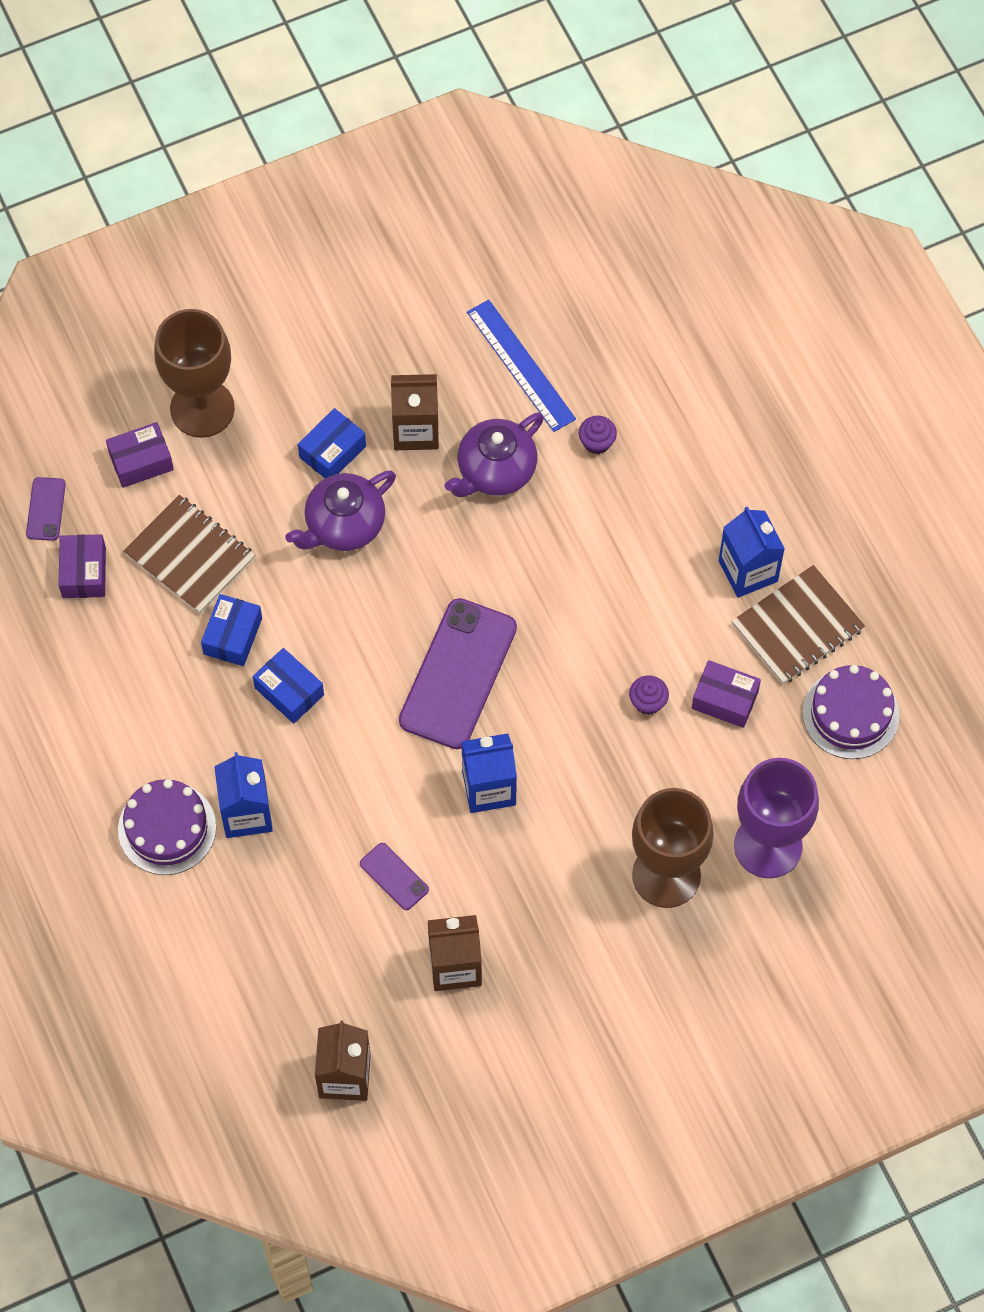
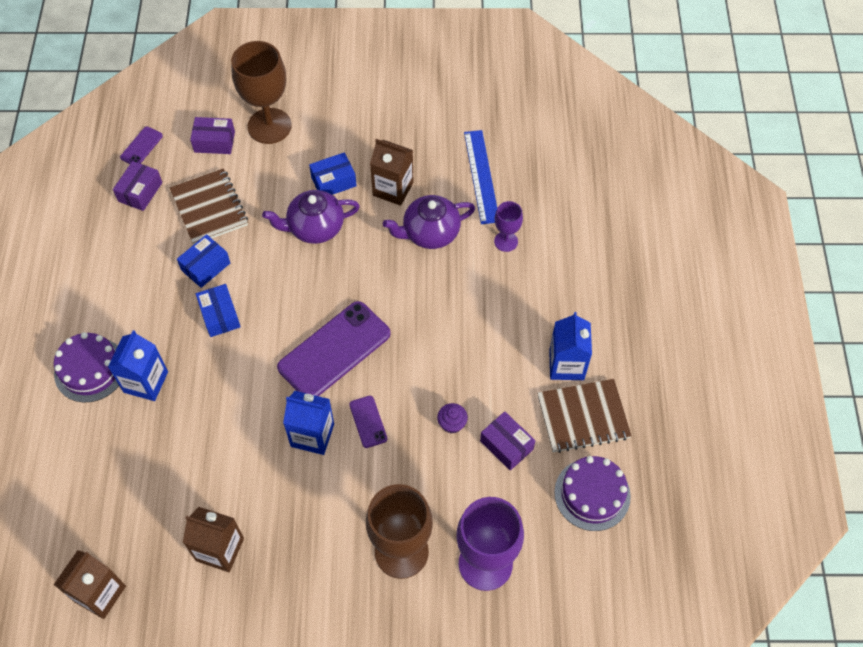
camera: 25 degrees right, 5 degrees down
(394, 876) = (215, 467): purple phone -> purple phone (368, 421)
(597, 442) = (506, 241): purple cupcake -> purple goblet

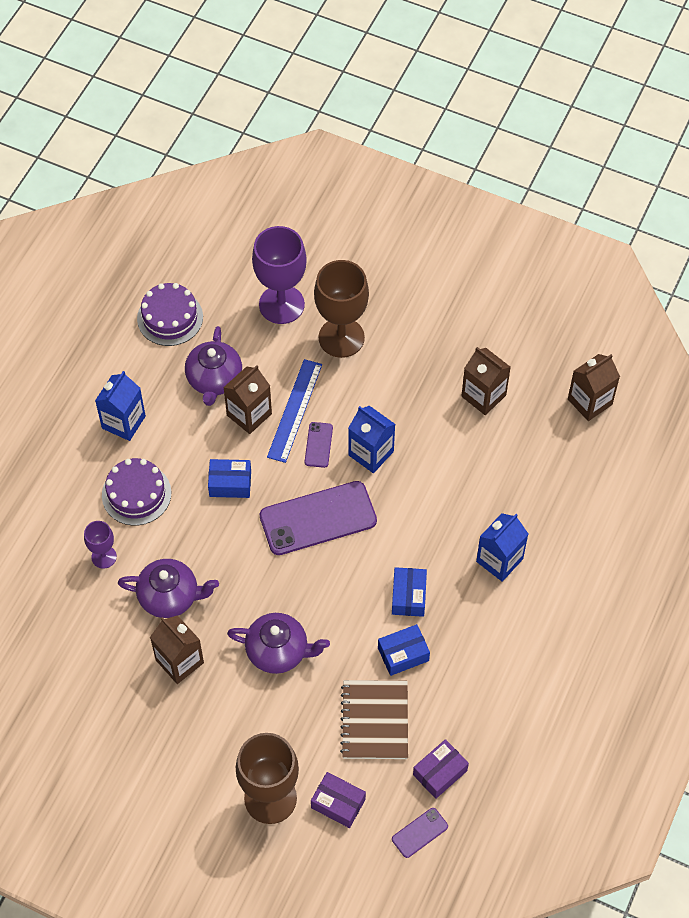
camera: 155 degrees left, 0 degrees up
(90, 369) = (547, 593): purple cake -> purple cake (136, 494)
(333, 181) = (235, 697): blue box -> blue box (230, 483)
(452, 423) = (249, 414): purple cupcake -> brown carton
(481, 176) = (84, 637): blue ruler -> blue ruler (295, 410)
(506, 445) = (214, 380): purple box -> purple teapot
(583, 417) = (138, 375): brown notebook -> none

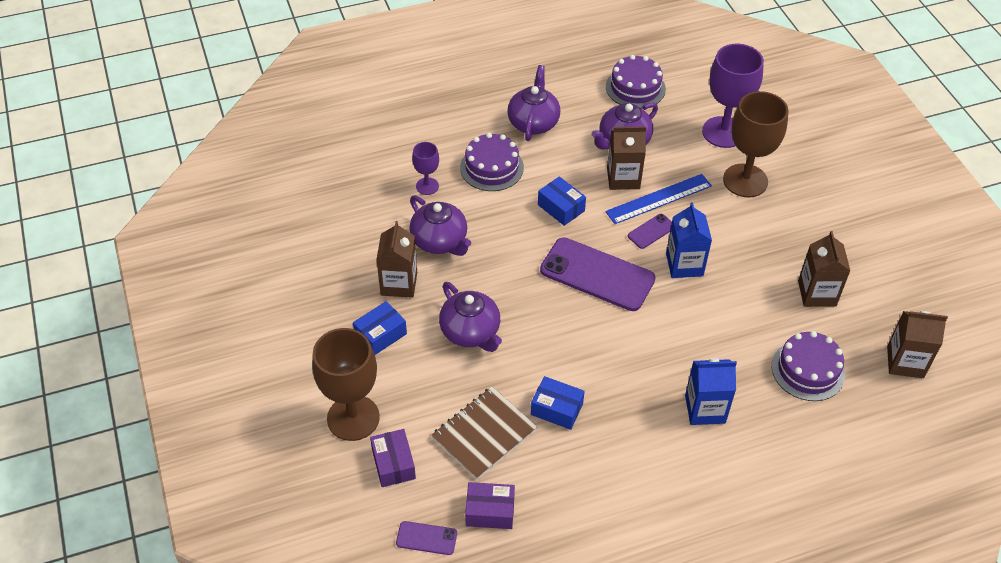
camera: 45 degrees right, 10 degrees down
(123, 422) = (533, 122): blue carton -> purple teapot
(408, 596) = (605, 375): blue box -> blue box (380, 335)
(535, 466) = (808, 370): none -> purple cake

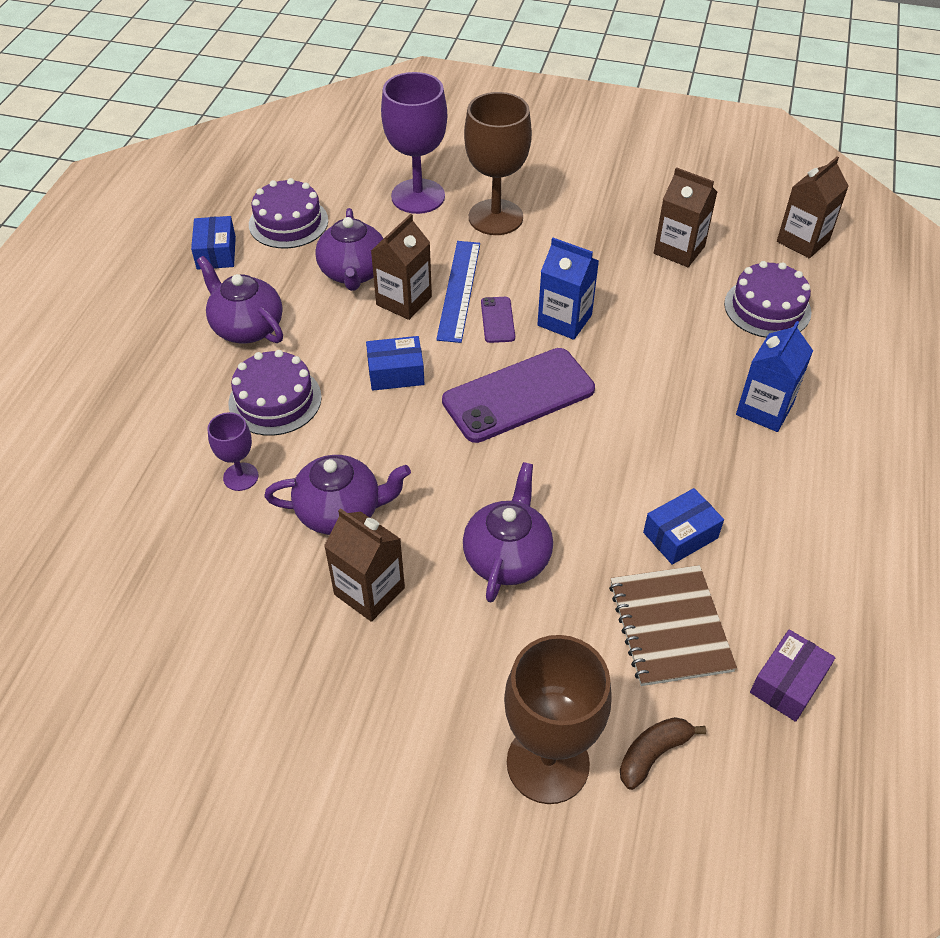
camera: 55 degrees left, 0 degrees up
(380, 335) = (435, 656): blue box -> blue box (216, 253)
(393, 464) = (653, 754): purple box -> brown banana
(426, 538) = (790, 777): purple phone -> none
(471, 332) = (507, 557): purple teapot -> purple teapot turned 75 degrees counterclockwise

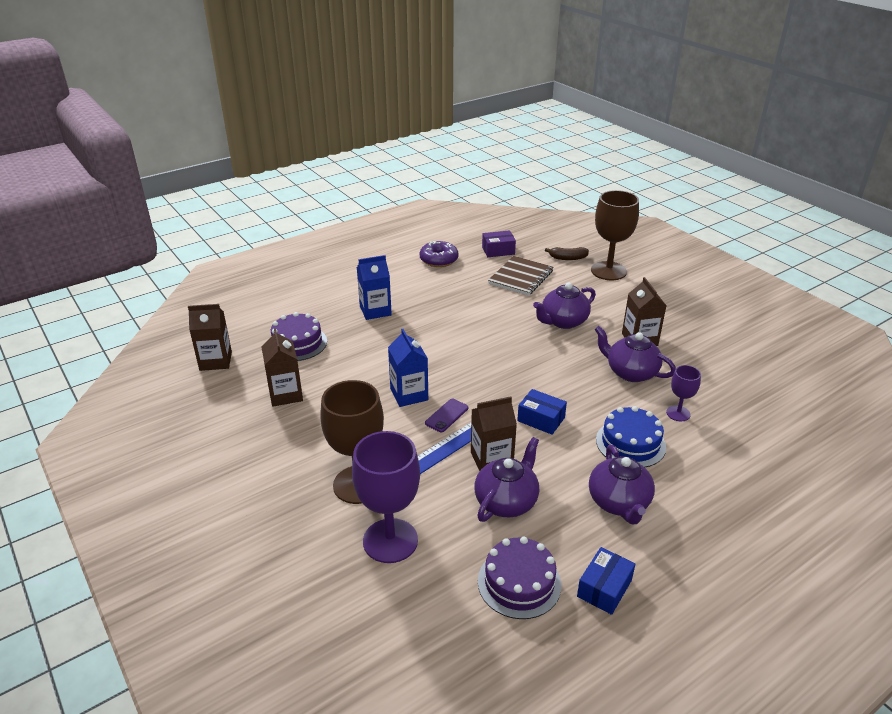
camera: 140 degrees left, 15 degrees down
(275, 400) = (630, 443): purple cake -> blue cake
(518, 395) = (483, 373): purple phone -> none
(680, 535) = (479, 295): blue box -> none
(838, 579) = (439, 260): none -> purple donut

